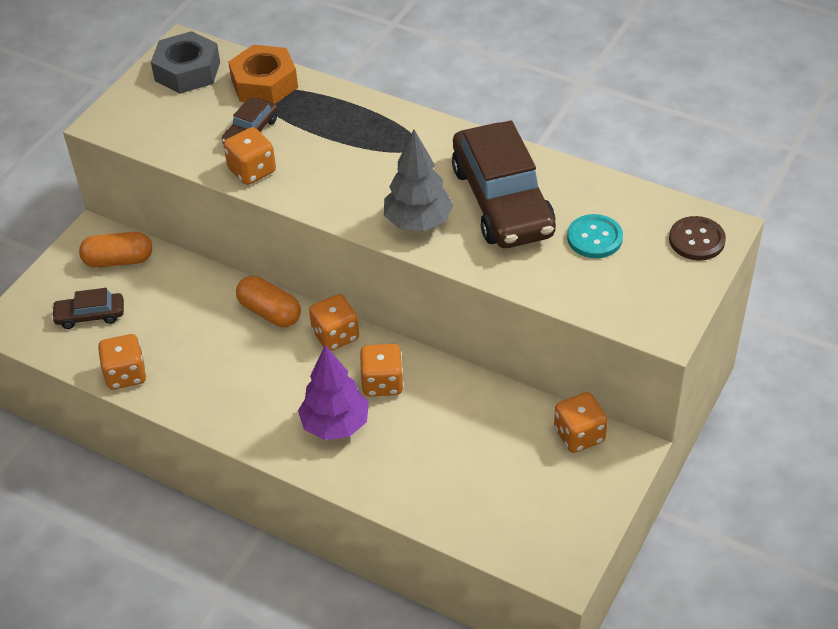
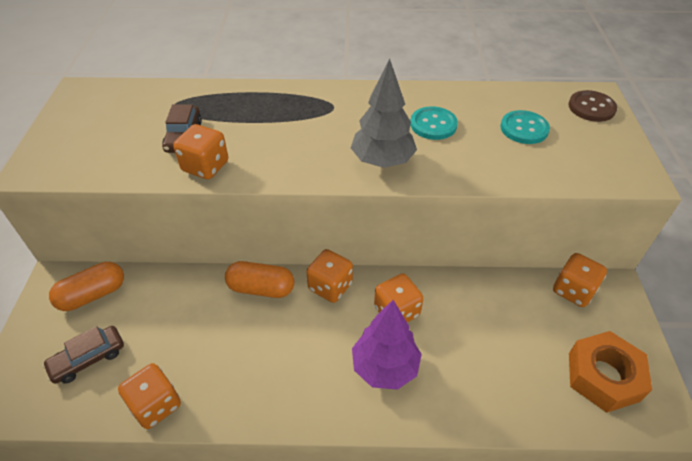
camera: 30 degrees left, 0 degrees up
(187, 71) = (94, 107): grey nut -> none
(264, 84) = (172, 98): orange nut -> orange nut (603, 376)
(502, 201) = (433, 124): brown car -> turquoise button

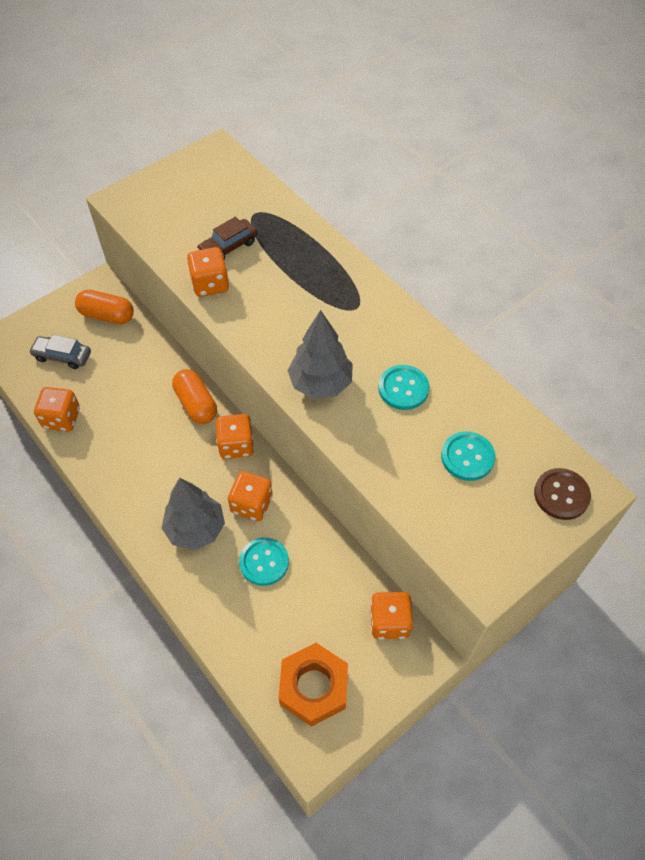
camera: 50 degrees right, 10 degrees up
(88, 359) = (62, 356): brown car -> grey car
(385, 367) = (196, 529): purple tree -> grey tree
(459, 337) = (264, 562): none -> turquoise button

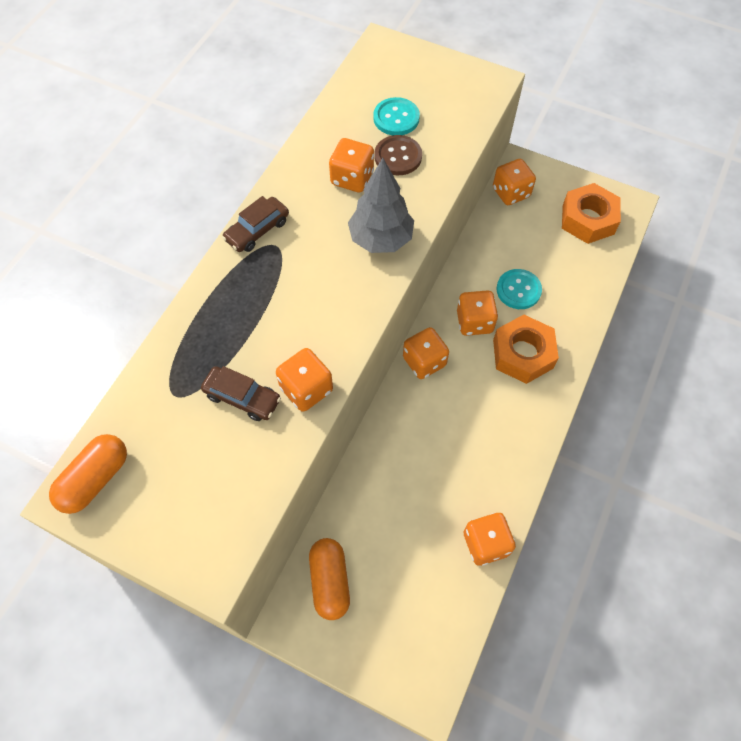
camera: 115 degrees left, 5 degrees up
(62, 356) = (410, 597): grey car -> none
(196, 404) = (398, 419): orange capsule -> orange capsule (95, 479)
(196, 529) = (522, 354): grey tree -> orange nut
(378, 301) = (257, 230): none -> brown car
(403, 388) = (352, 178): turquoise button -> orange dice
(561, 495) = (396, 59): brown button -> brown button (398, 157)

